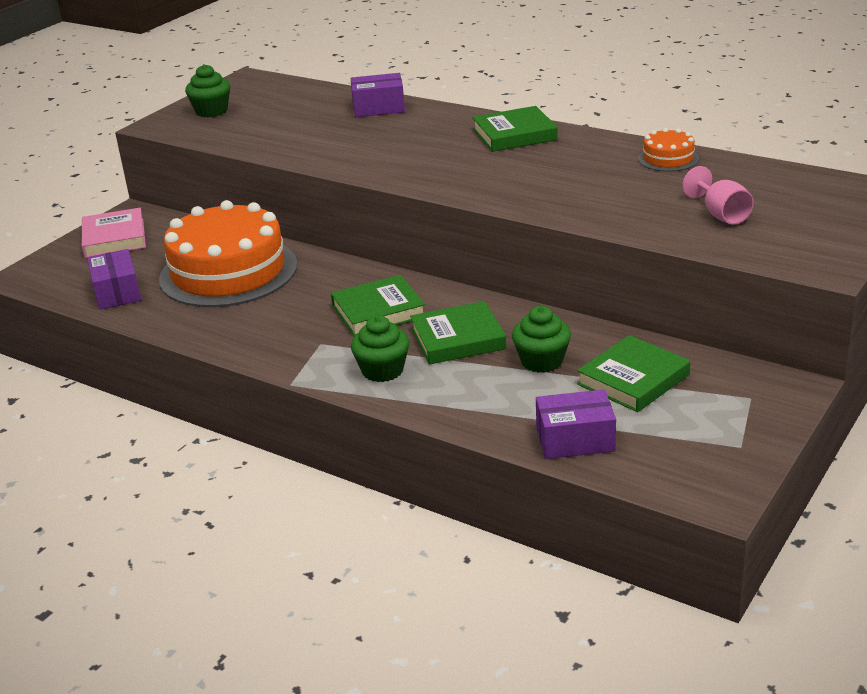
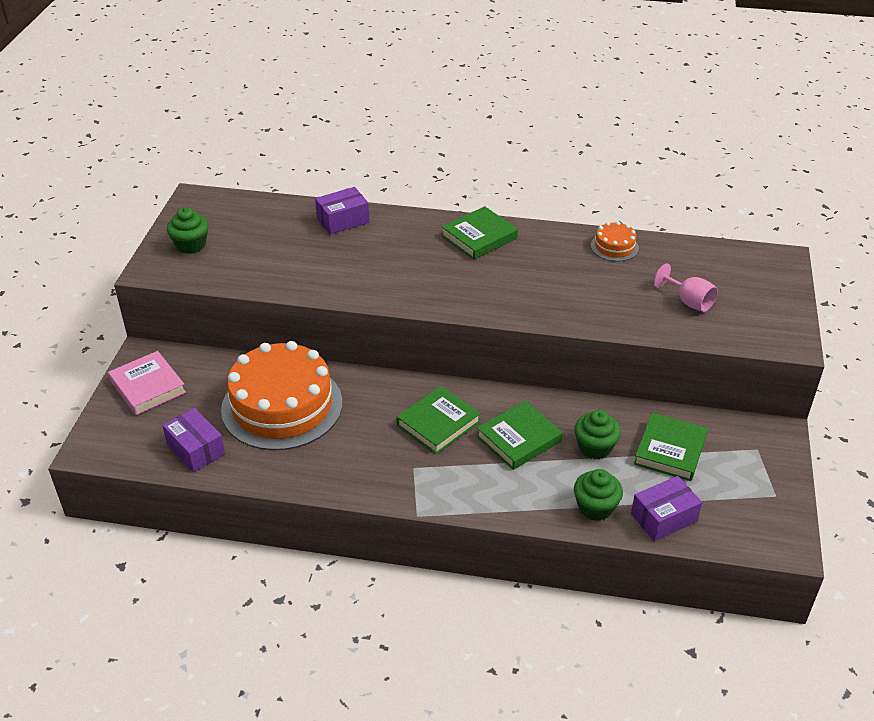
camera: 25 degrees left, 10 degrees up
(382, 370) = (481, 484): green cupcake -> green cupcake (595, 507)

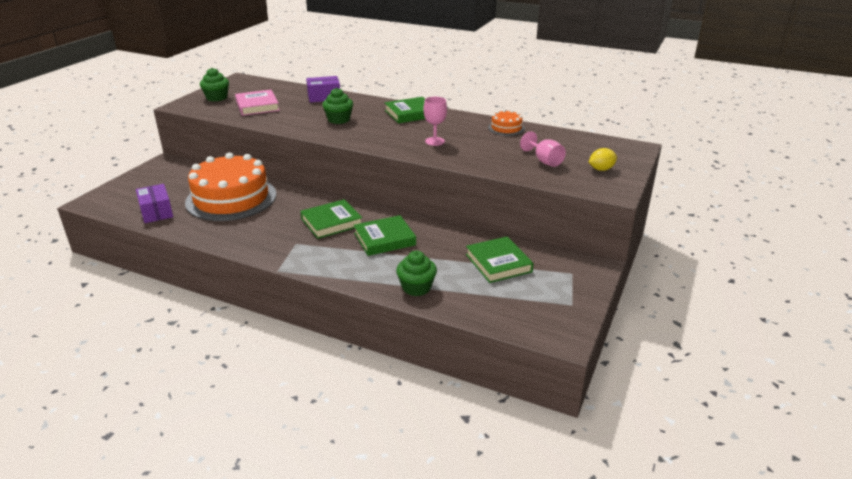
camera: 15 degrees right, 10 degrees down
(148, 387) = (154, 177): pink book -> pink book (257, 106)
(539, 287) = (435, 141): none -> pink goblet
(595, 447) = (439, 252): green cupcake -> green cupcake (339, 120)
(664, 517) = (468, 303): purple box -> none
(670, 450) = (498, 263): green book -> green book turned 60 degrees counterclockwise
(759, 305) = (601, 169): none -> yellow lemon

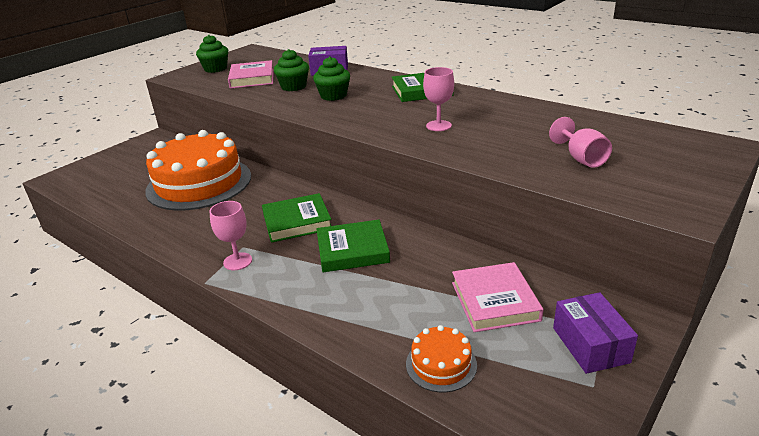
camera: 15 degrees right, 0 degrees up
(156, 212) = (113, 194): purple box -> purple box (590, 345)
(296, 254) = (237, 261): none -> pink goblet
(416, 287) = (369, 328): green cupcake -> green cupcake (293, 87)
(498, 263) = (495, 301): green book -> pink book
(506, 128) = (538, 112): orange cake -> orange cake (441, 364)
(601, 169) = (665, 175): yellow lemon -> none

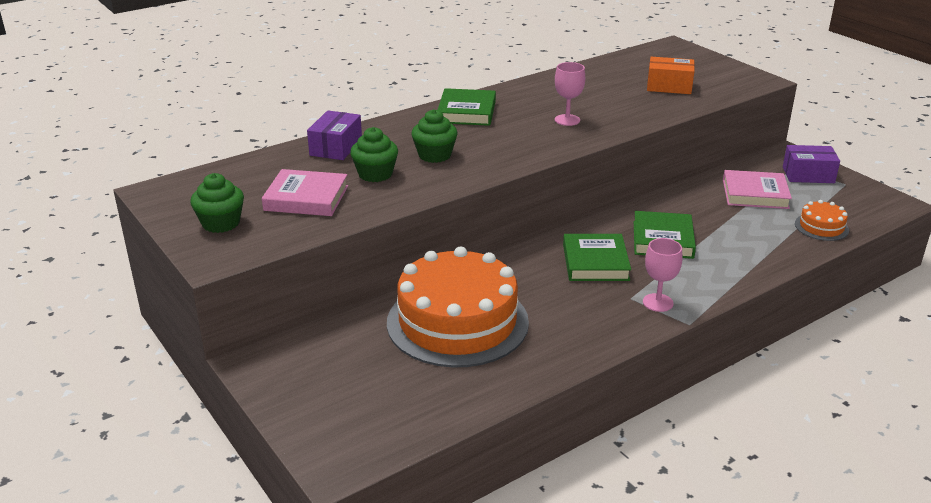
camera: 75 degrees left, 0 degrees up
(581, 158) = (669, 86): pink goblet -> orange box

